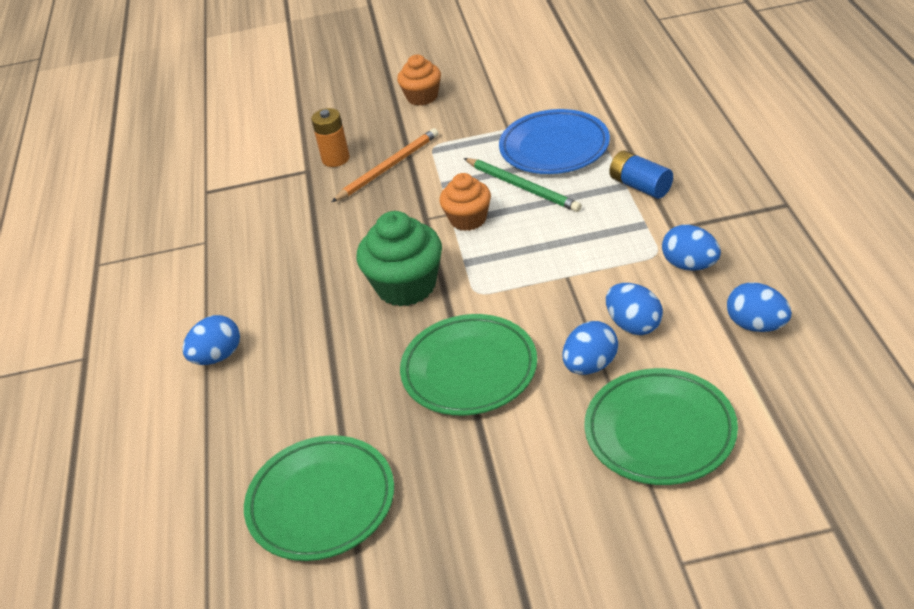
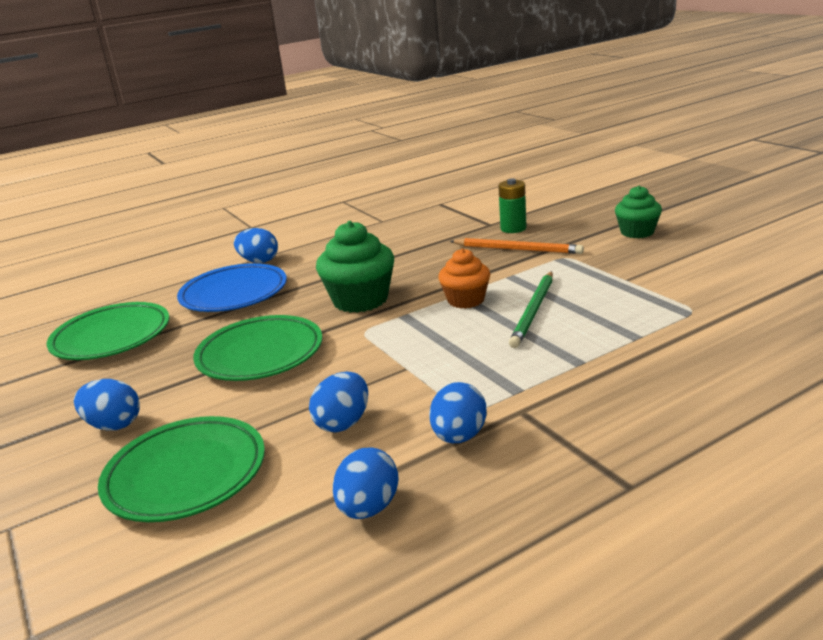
camera: 65 degrees right, 15 degrees down
(336, 159) = (513, 228): orange battery -> green battery
(422, 97) = (637, 232): orange cupcake -> green cupcake
(554, 148) = (613, 309): blue plate -> blue plate (234, 294)
(590, 365) = (277, 412): blue egg -> blue egg (113, 425)
(640, 186) = (585, 372): blue battery -> none

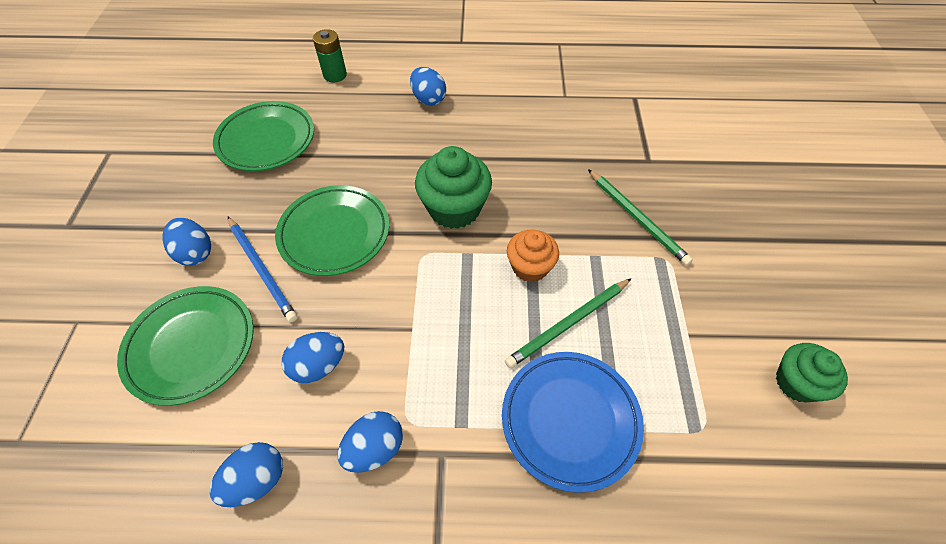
camera: 30 degrees right, 30 degrees up
(208, 402) = (262, 270): none -> blue pencil
(234, 294) = (378, 136): blue plate -> blue plate (570, 420)
(513, 228) = (662, 181): green battery -> green battery (335, 75)
(517, 249) = (637, 218): orange pencil -> green pencil
(637, 232) = (771, 265): green cupcake -> green cupcake (796, 382)

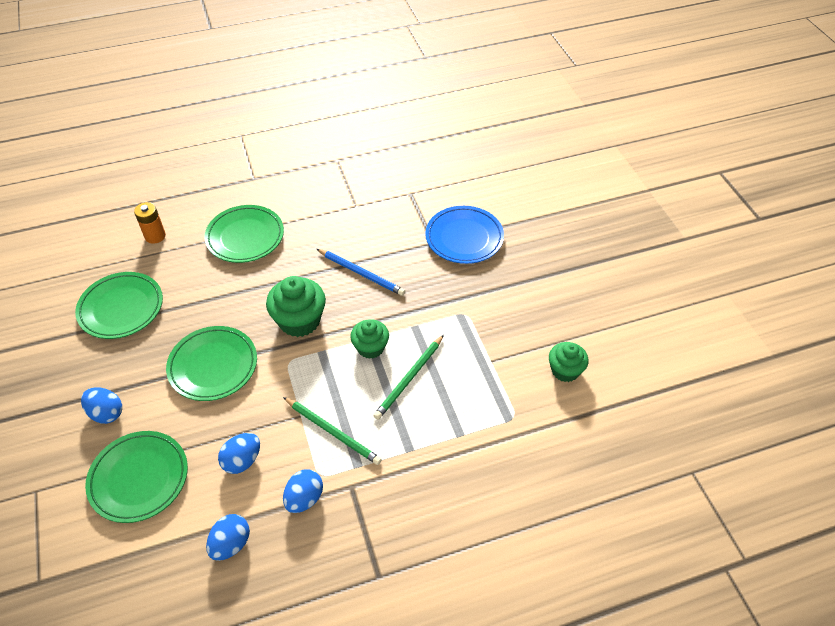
camera: 20 degrees left, 5 degrees down
(262, 270) = (167, 409): blue pencil -> blue pencil (361, 273)
(335, 75) = (155, 236): green battery -> orange battery
(428, 99) = (245, 237): blue egg -> green plate
(530, 267) = (370, 347): orange cupcake -> green cupcake
(570, 420) = (428, 439): blue plate -> blue plate (464, 238)
(637, 218) = (437, 290): green pencil -> green pencil (333, 432)

